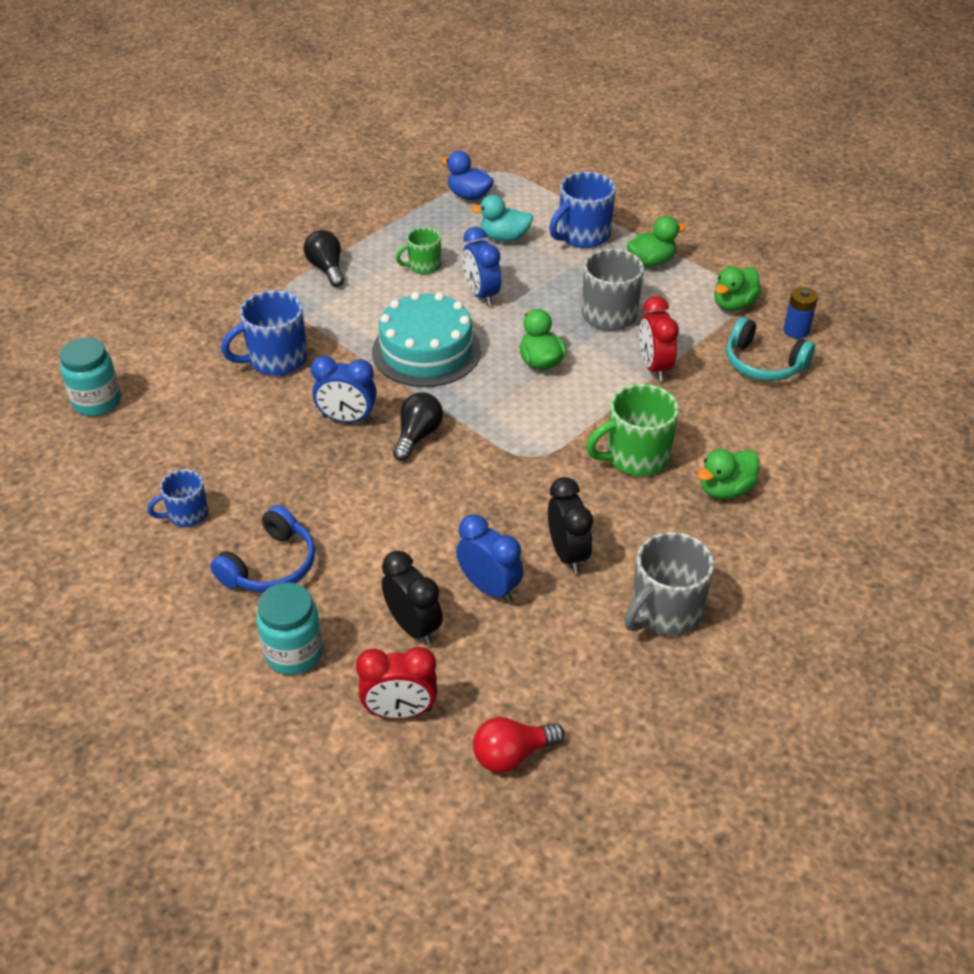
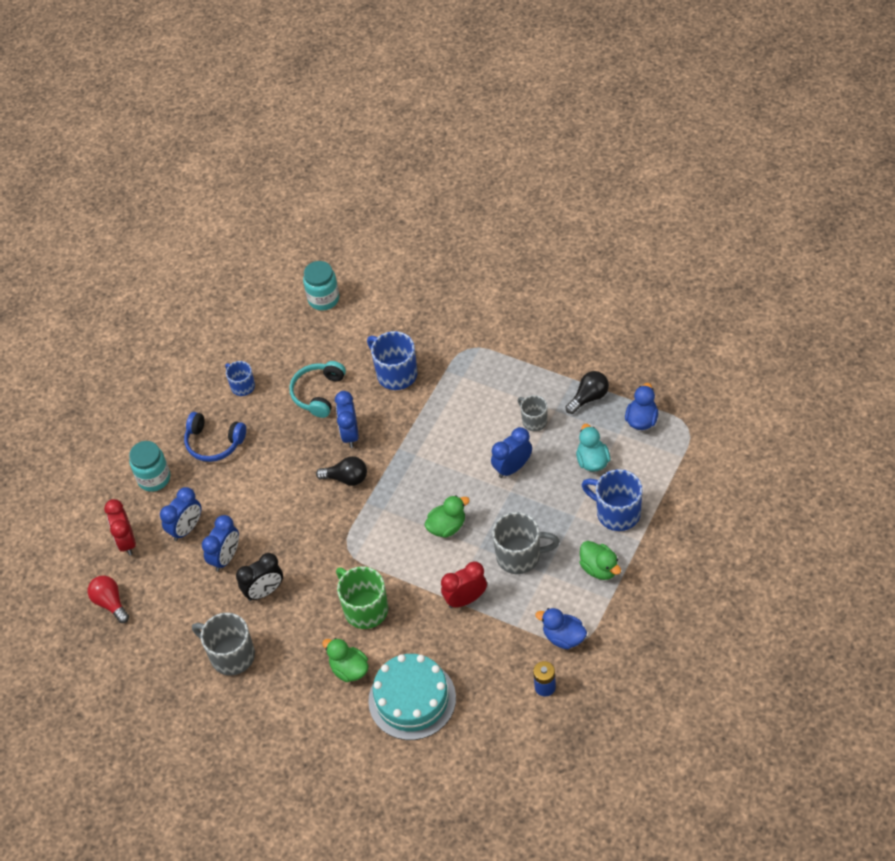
camera: 80 degrees right, 10 degrees up
(327, 269) = (507, 363): black light bulb -> black light bulb (589, 397)
(413, 627) = (186, 528): black clock -> blue clock
(423, 266) = (534, 421): green mug -> grey mug
(426, 351) = (435, 455): turquoise cake -> turquoise cake (412, 699)
(733, 304) = (563, 637): green duck -> blue duck
(763, 363) = (495, 670): turquoise headphones -> turquoise headphones (318, 393)

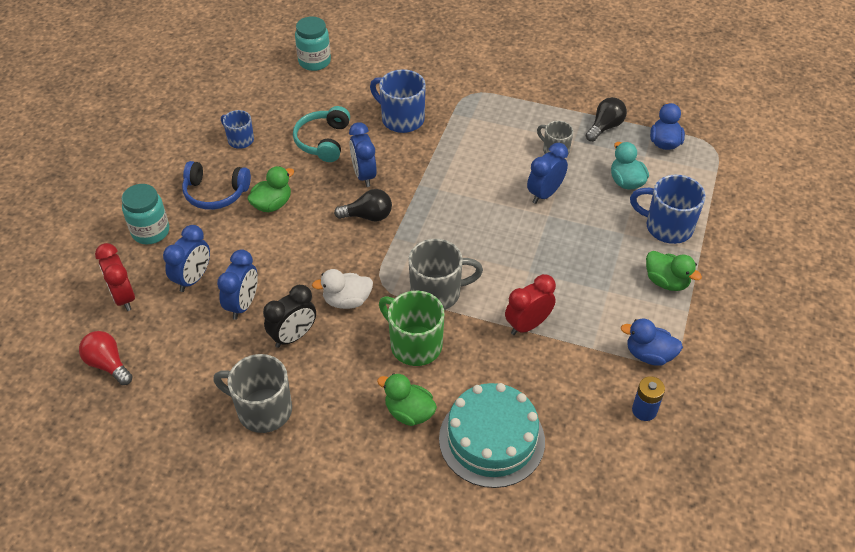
camera: 15 degrees left, 5 degrees down
(314, 562) = (347, 301): none -> white duck
(447, 526) = (489, 254): green duck -> green duck (272, 204)
(520, 556) = (576, 276): grey mug -> grey mug (437, 293)

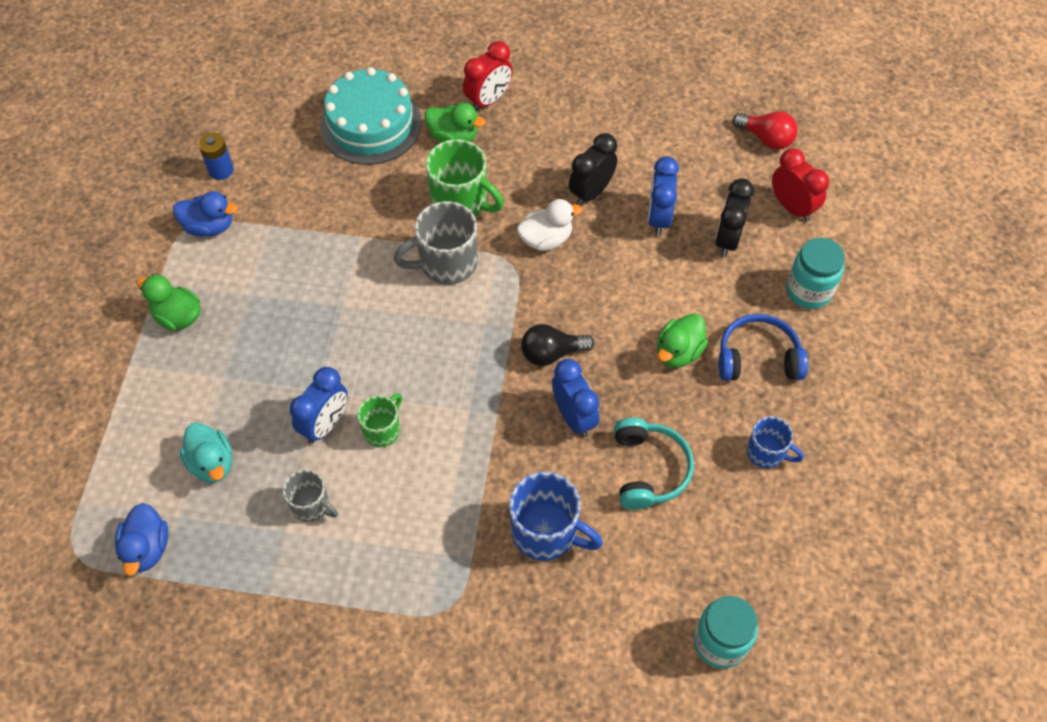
camera: 170 degrees right, 10 degrees up
(193, 278) = (727, 239): blue clock -> black clock
(262, 410) = (595, 119): grey mug -> none
(503, 185) = (382, 429): none -> green mug
(527, 325) = (341, 240): red clock -> red clock (488, 100)
(605, 127) = (235, 566): black light bulb -> none
(667, 227) = (165, 395): blue mug -> none

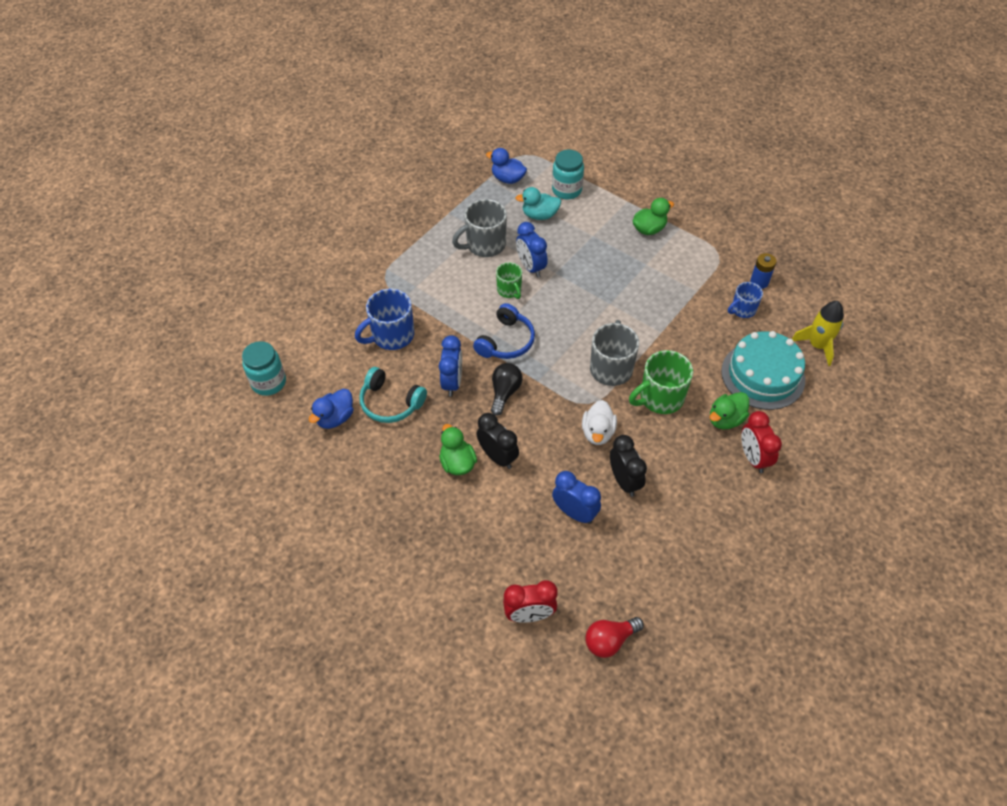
camera: 120 degrees right, 5 degrees down
(209, 226) = (712, 262): blue duck -> blue duck (335, 418)
(297, 92) = (817, 345): none -> yellow rocket
(311, 505) = (484, 245): grey mug -> grey mug, size x1.66
(574, 417) = (452, 382): blue clock -> blue clock turned 90 degrees counterclockwise
(727, 239) = (527, 548): black clock -> black clock (498, 457)
(758, 358) = (420, 508): blue headphones -> blue headphones (506, 341)
(766, 452) = (353, 472): blue mug -> blue mug (742, 310)
(808, 291) = (449, 576): turquoise jar -> turquoise jar (566, 190)

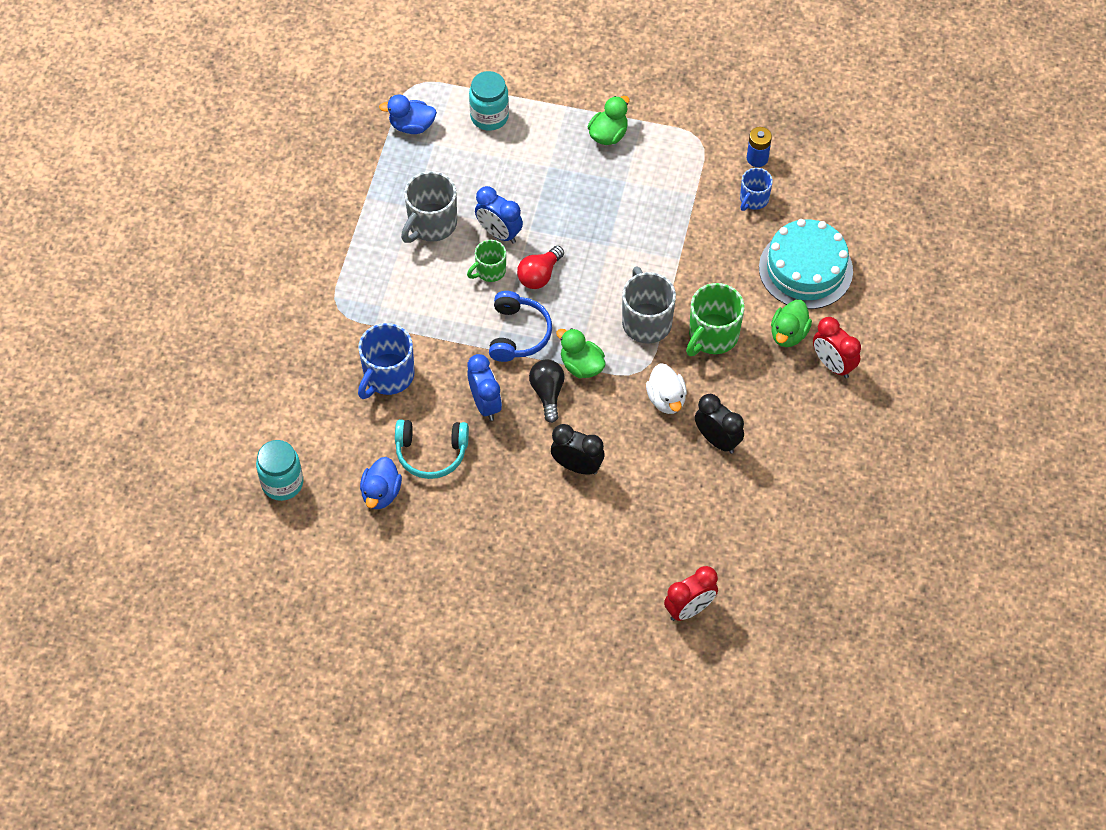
camera: 25 degrees left, 5 degrees up
(457, 463) = (539, 489): green duck -> green duck (581, 366)
(509, 290) = (490, 271): green mug -> green mug turned 105 degrees clockwise
(539, 215) = (475, 162): turquoise duck -> none
(574, 513) = (683, 492): blue clock -> none
(609, 640) = (775, 601): red light bulb -> red light bulb (539, 275)
(817, 345) = (847, 213): yellow rocket -> none

